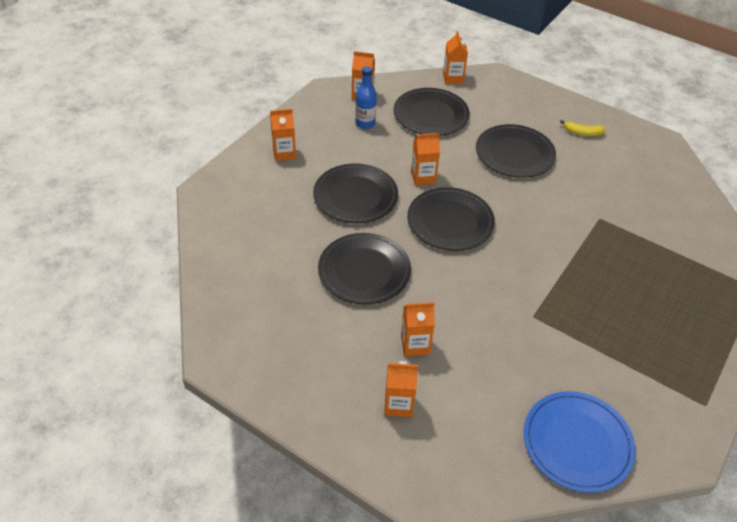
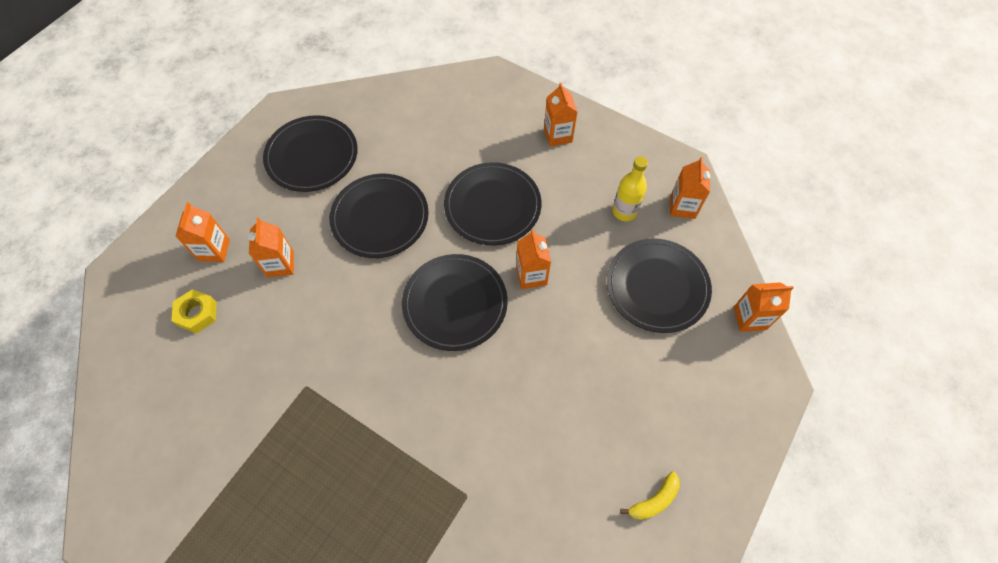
camera: 90 degrees right, 15 degrees up
(365, 123) = (624, 211): blue bottle -> yellow bottle
(472, 409) = (197, 314): none -> yellow nut
(514, 154) = (590, 391): black plate -> black plate (312, 156)
(577, 443) = (140, 412): blue plate -> none
(582, 133) = (654, 500): yellow banana -> yellow banana turned 135 degrees counterclockwise

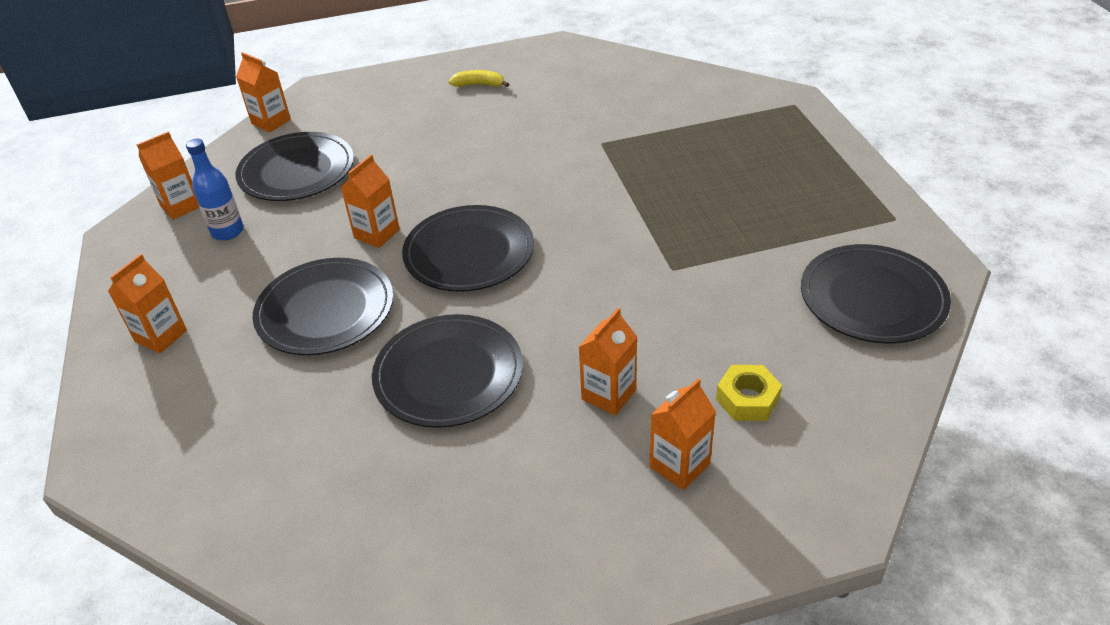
camera: 135 degrees left, 20 degrees down
(312, 156) = (445, 516): black plate -> black plate (872, 298)
(624, 211) = (227, 231): yellow bottle -> blue bottle

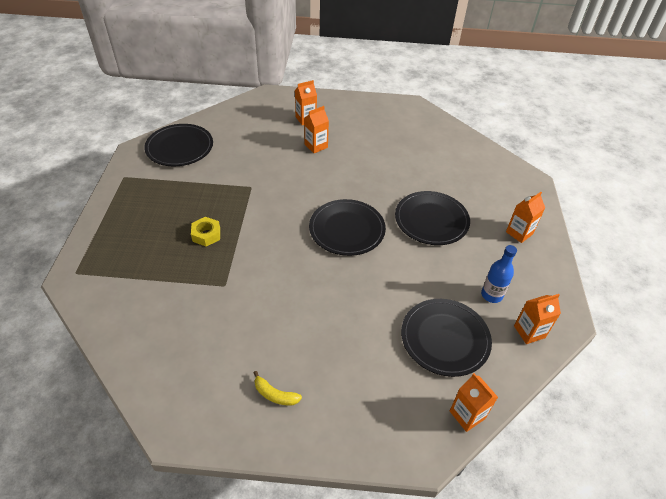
camera: 165 degrees left, 5 degrees up
(377, 234) = (396, 260): orange carton -> none
(448, 374) = (378, 172): black plate -> none
(747, 399) = (265, 129): yellow nut -> yellow nut (206, 235)

